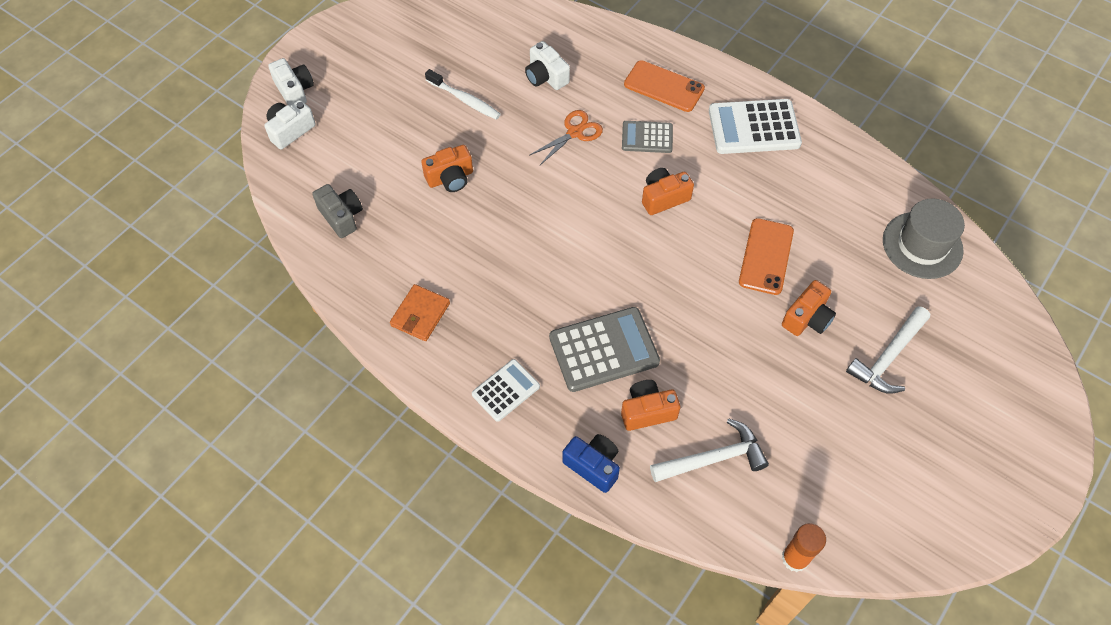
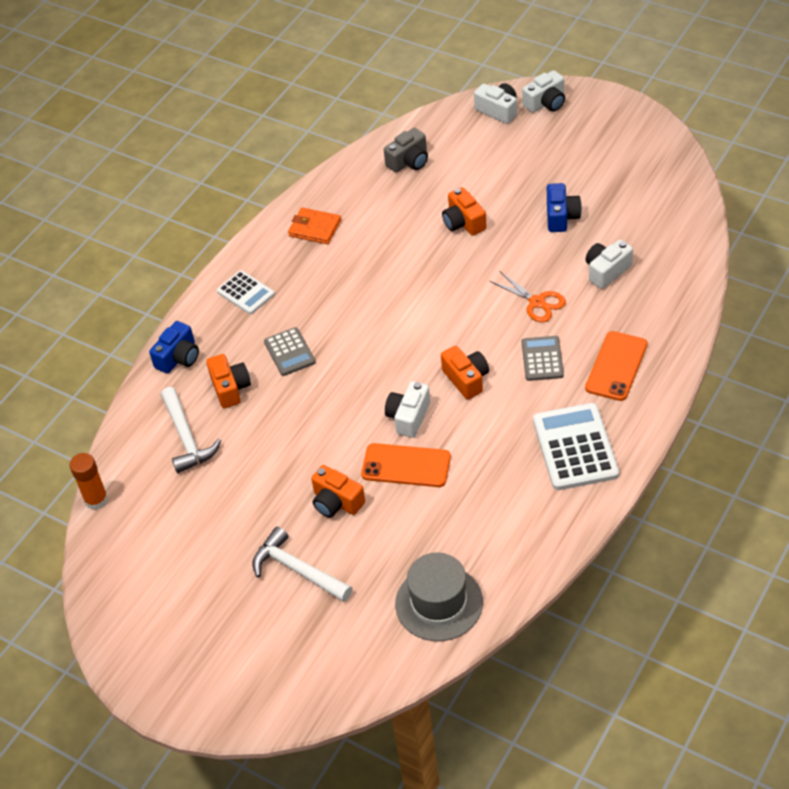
camera: 90 degrees right, 10 degrees down
(465, 100) = (561, 217): white toothbrush -> blue camera
(604, 350) = (289, 352): grey calculator -> grey calculator, size x0.59
(706, 249) = (408, 417): none -> white camera

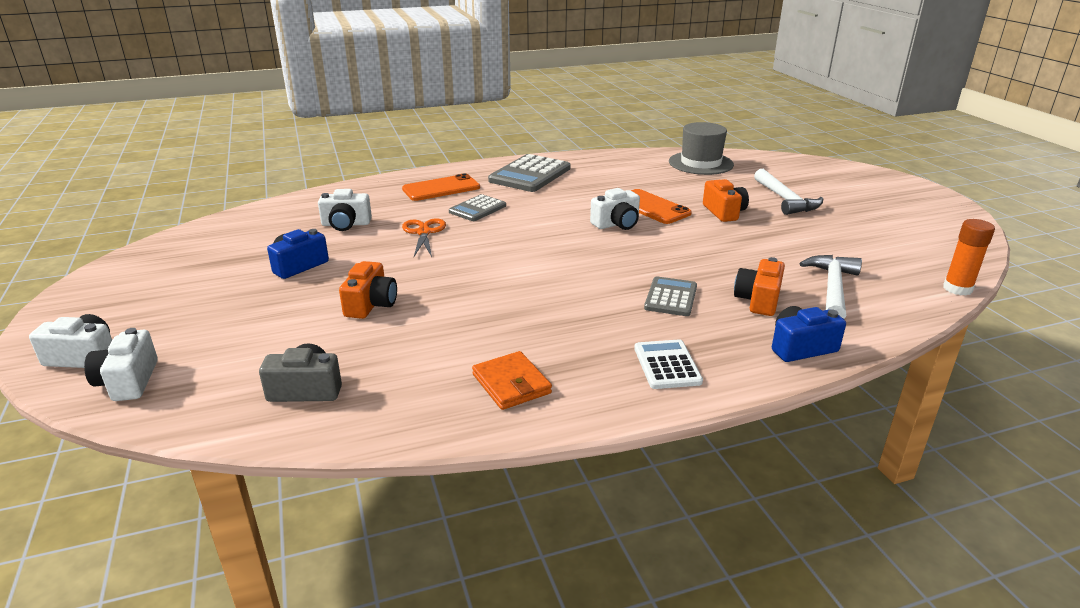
camera: 145 degrees left, 20 degrees down
(466, 379) = (545, 222): orange camera -> none
(575, 447) = (530, 175): white calculator -> grey calculator

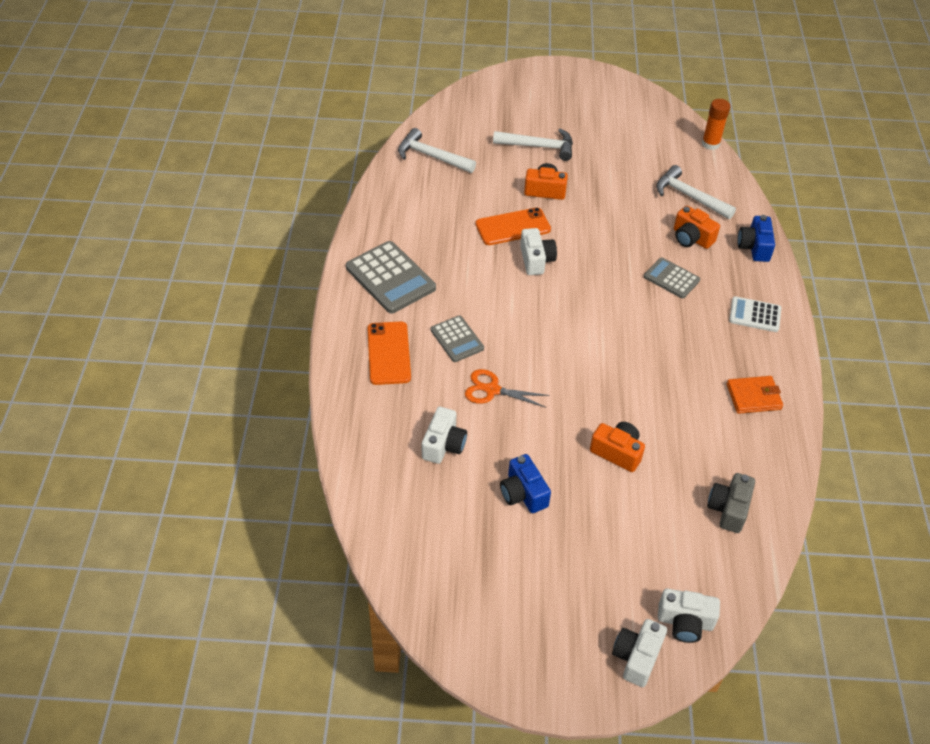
camera: 70 degrees left, 20 degrees up
(700, 163) = (431, 156): grey hat -> white hammer

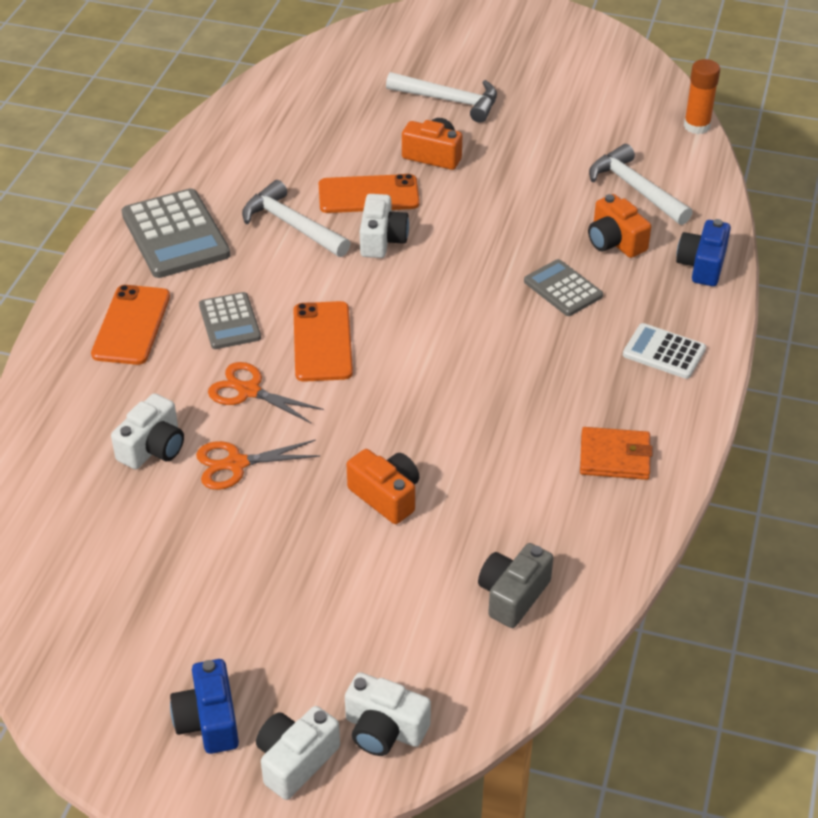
camera: 15 degrees right, 5 degrees down
(431, 156) = (297, 95): white hammer -> white hammer (291, 225)
(506, 447) = (236, 464): none -> orange scissors
(523, 493) = (232, 525): blue camera -> blue camera (209, 720)
(527, 344) = (322, 342): none -> orange phone

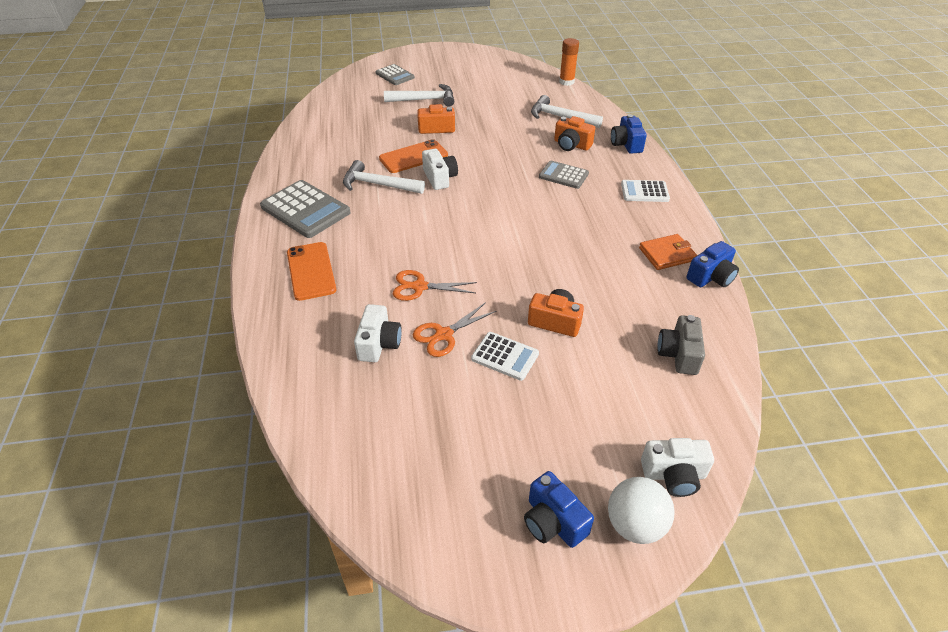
camera: 25 degrees left, 0 degrees up
(229, 322) = (377, 249): grey calculator -> grey calculator (395, 75)
(290, 517) = (505, 356): none -> white calculator
(296, 761) = (635, 524): white camera -> white ball
(322, 342) = (446, 244): orange phone -> none
(650, 510) = (711, 277): none -> blue camera

